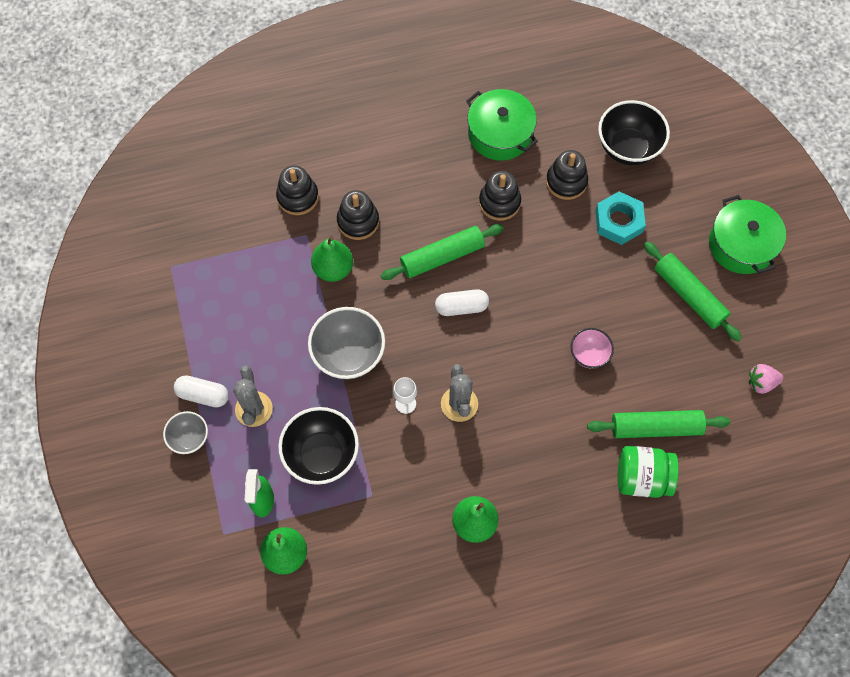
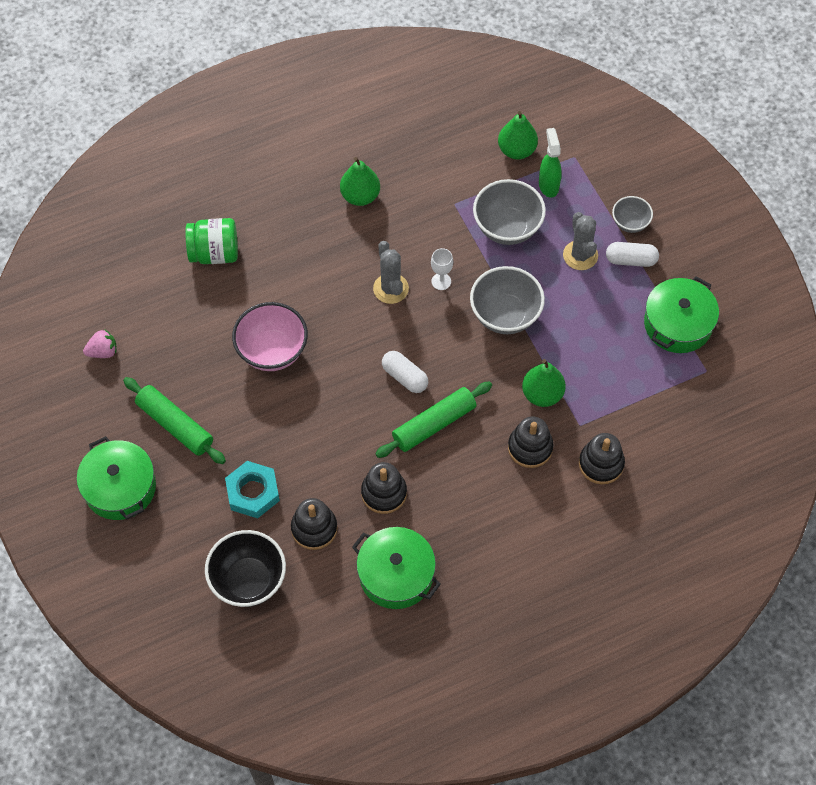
camera: 170 degrees right, 5 degrees down
(180, 318) = (677, 324): none -> green pot
(321, 455) = (507, 228): black bowl -> grey bowl
(461, 307) = (405, 377): white capsule -> white capsule turned 60 degrees clockwise
(589, 355) = (272, 351): pink bowl -> pink bowl, size x1.77
(656, 427) = (204, 297): green rolling pin -> none

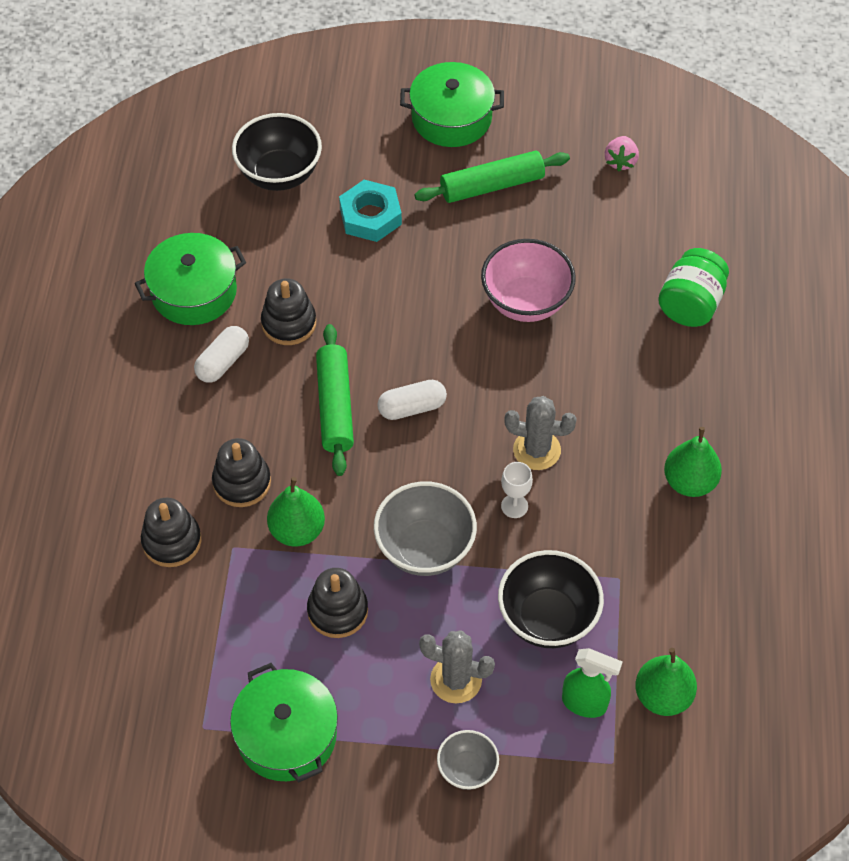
camera: 120 degrees right, 5 degrees down
(314, 528) = (294, 248): black stacking toy -> black stacking toy (337, 611)
(507, 228) = (547, 618): grey bowl -> black bowl
(631, 260) = (412, 736): white capsule -> white capsule (223, 362)

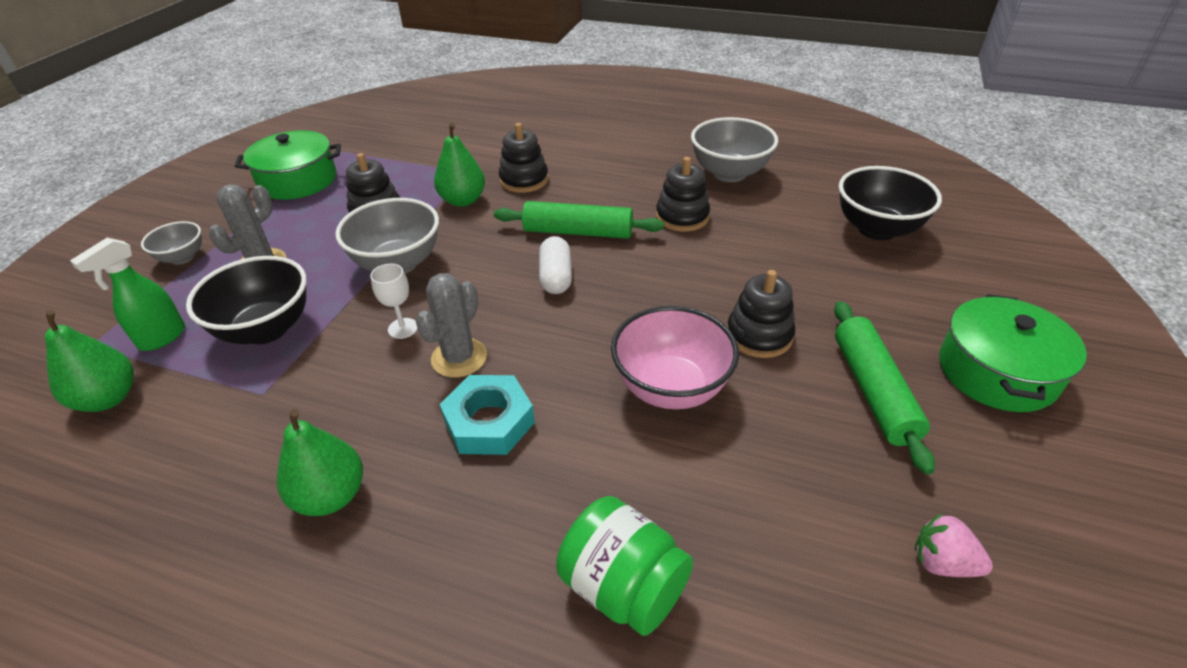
camera: 105 degrees right, 15 degrees down
(172, 541) = (490, 149): black stacking toy -> black stacking toy (759, 335)
(194, 291) = (729, 173): green pot -> grey bowl
(223, 362) = (648, 181): white capsule -> none
(370, 216) = (818, 281): turquoise nut -> turquoise nut (489, 422)

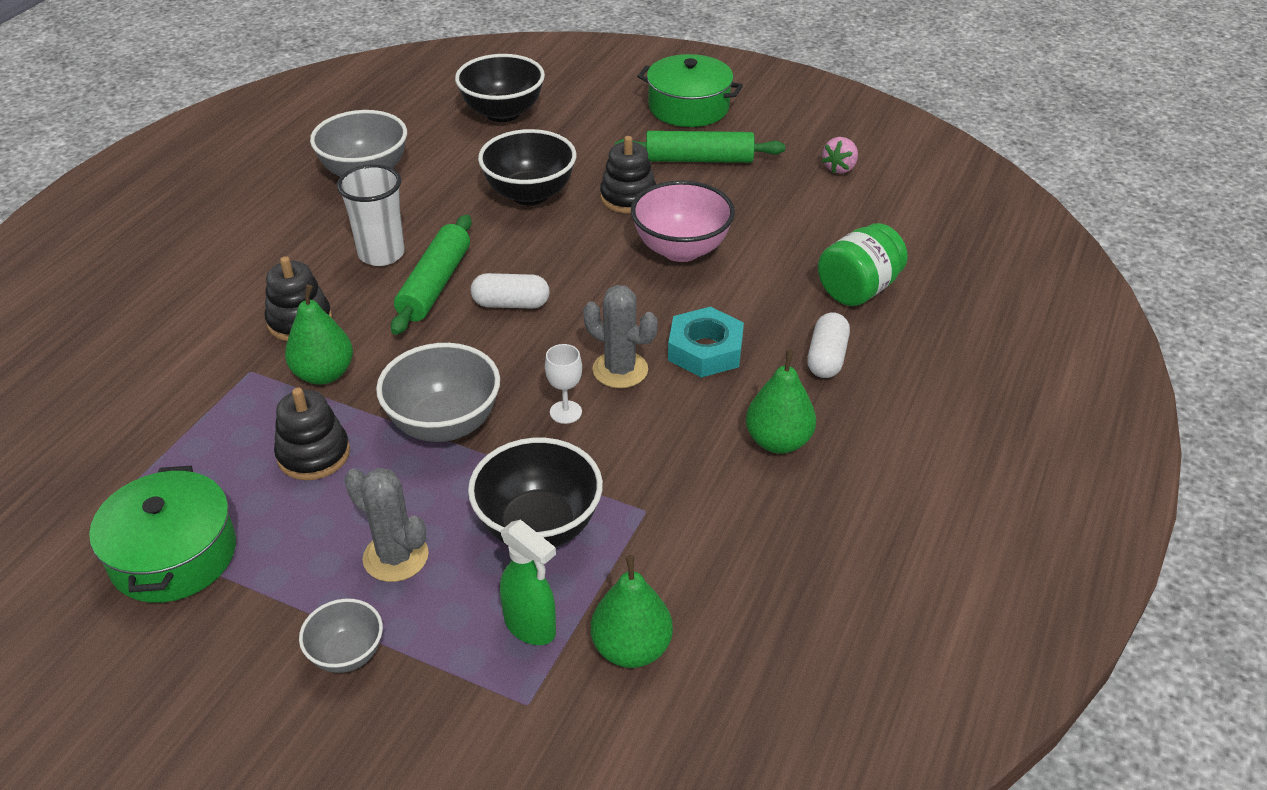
camera: 85 degrees left, 0 degrees up
(473, 545) = (826, 358): none -> white capsule
(615, 200) = (381, 254): none -> white cup
(682, 217) = (436, 214): black stacking toy -> none
(736, 265) = (530, 194): none -> black bowl

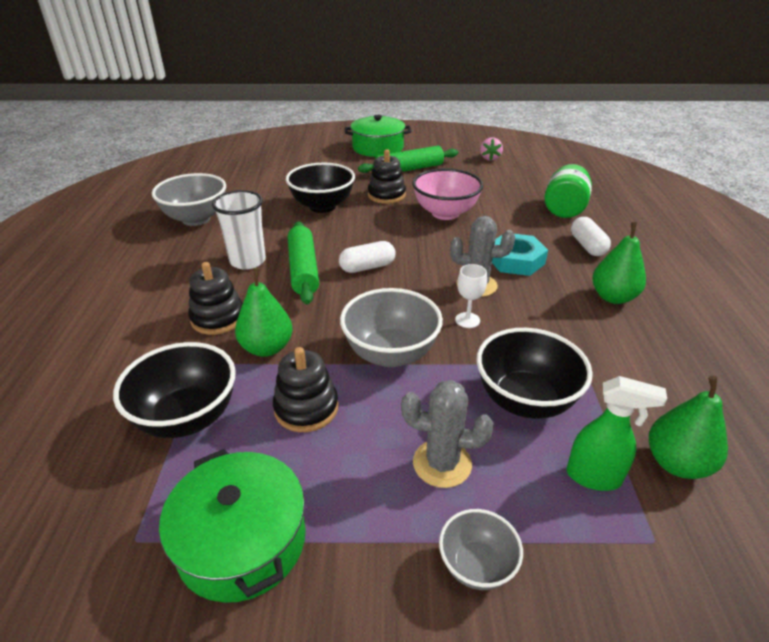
camera: 25 degrees left, 5 degrees down
(503, 113) = (265, 170): black bowl -> black bowl (187, 418)

